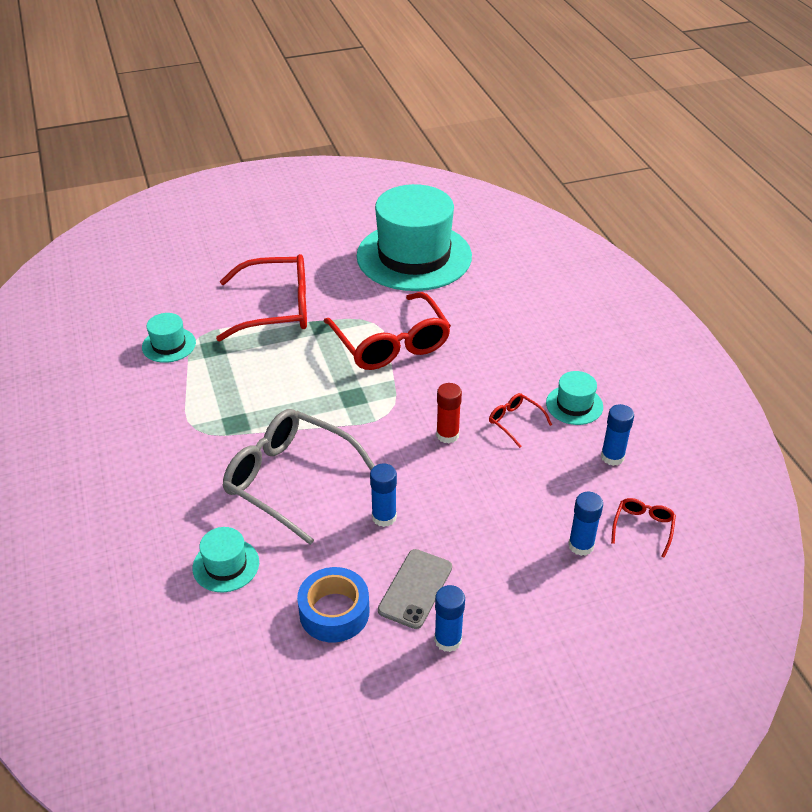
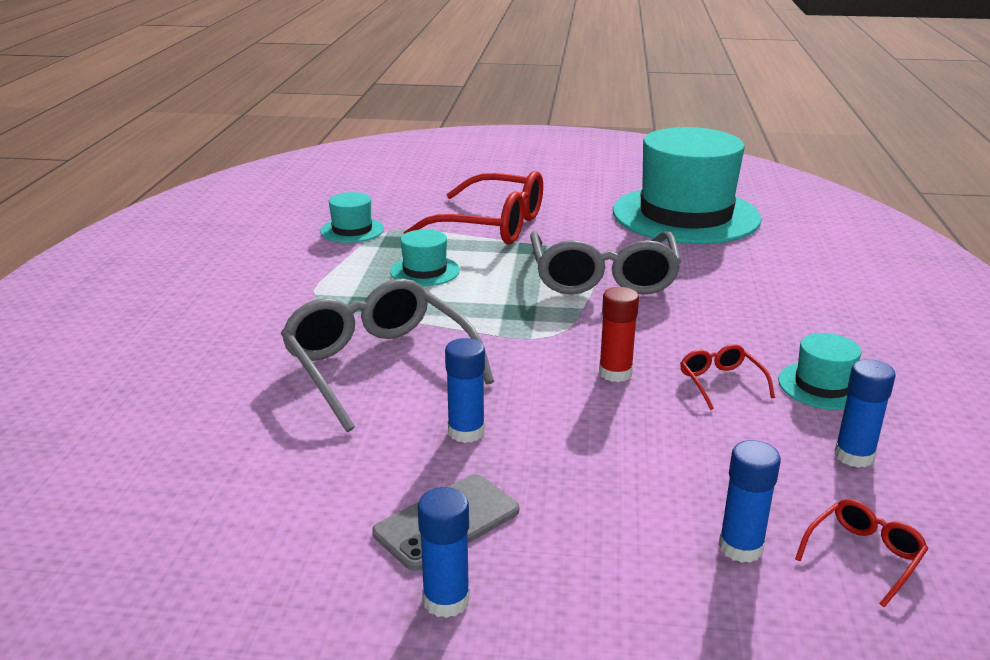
camera: 25 degrees right, 15 degrees down
(226, 565) = (230, 424): turquoise hat -> turquoise hat (425, 271)
(334, 612) = (315, 513): blue tape -> none
(391, 344) = (603, 277): red glasses -> grey glasses

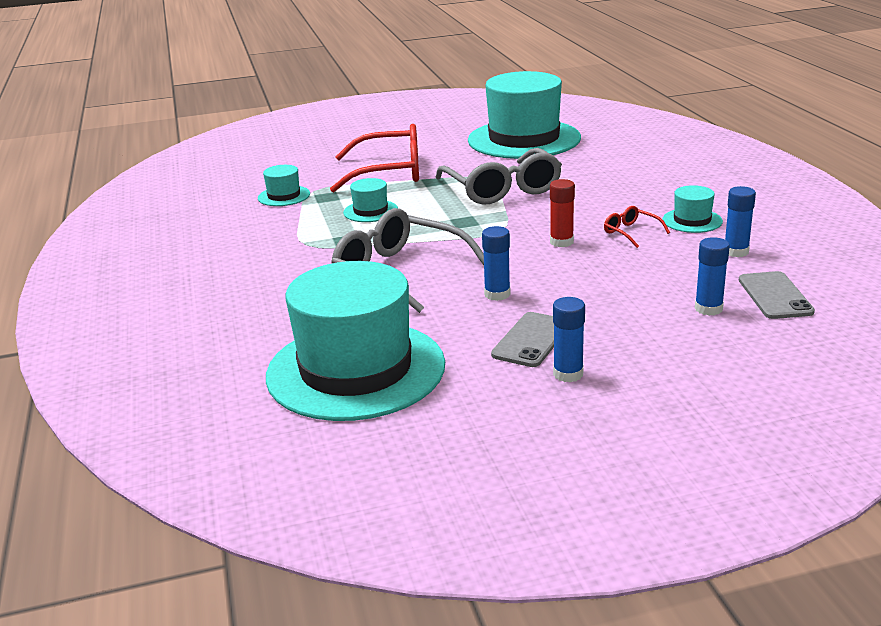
camera: 20 degrees left, 0 degrees up
(195, 497) = (356, 370): none -> turquoise hat
(864, 556) = (775, 296): red glasses -> grey phone

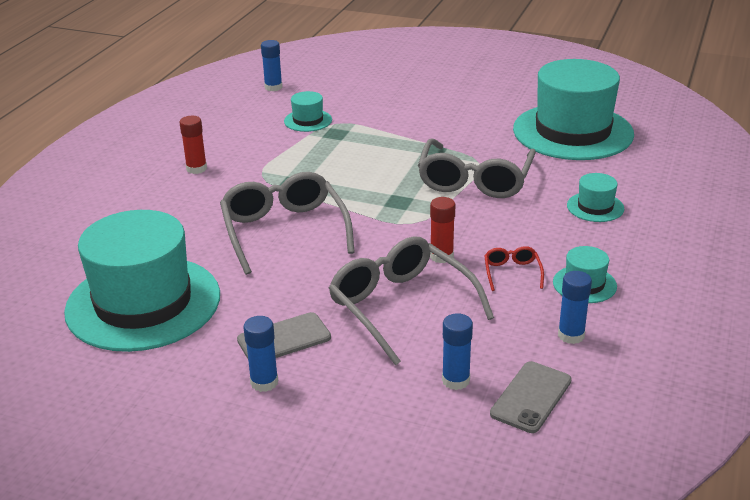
camera: 35 degrees right, 5 degrees up
(231, 261) = (196, 169): none -> red glue stick
(370, 211) = (346, 161): turquoise hat -> turquoise hat (595, 207)
(390, 172) = (413, 127): red glasses -> none
(497, 294) = (321, 284): blue glue stick -> blue glue stick (273, 87)
(587, 283) = (401, 307): none -> grey glasses

